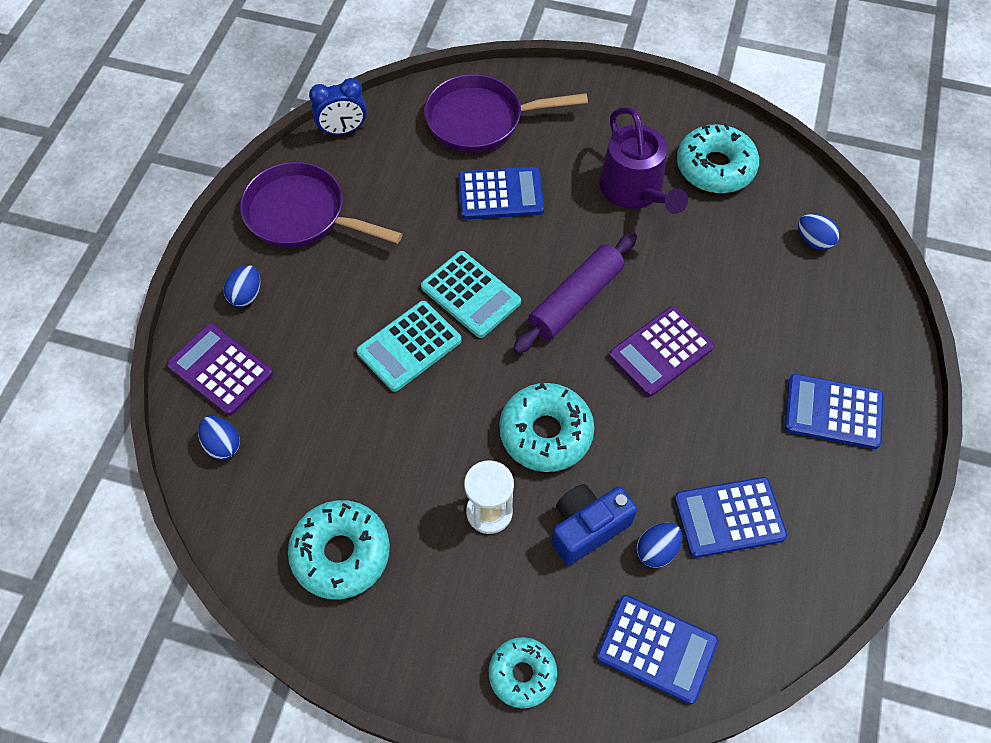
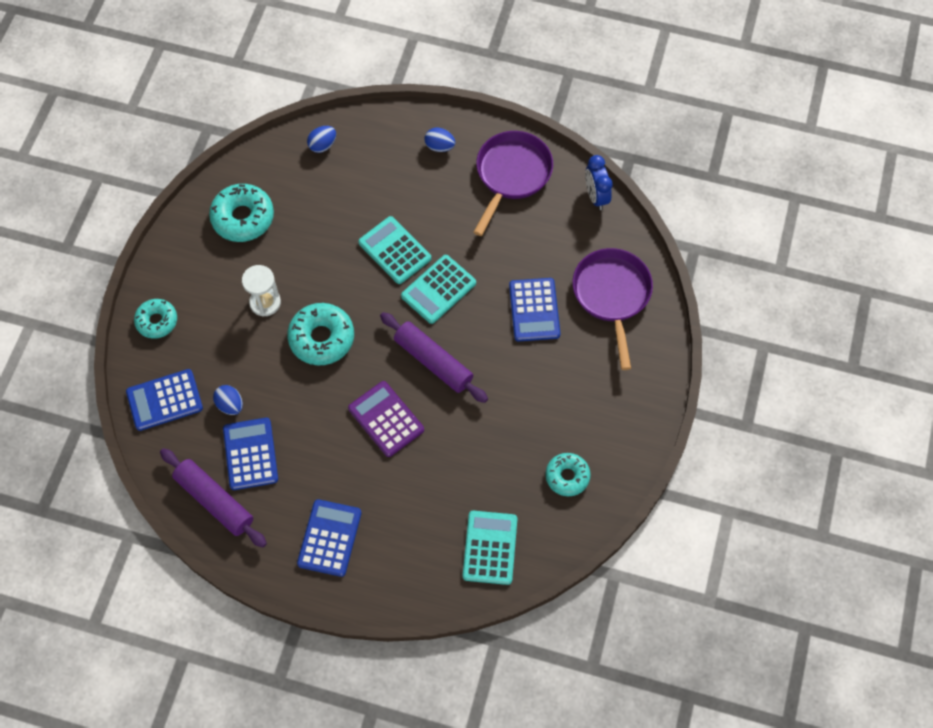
camera: 90 degrees right, 5 degrees up
(220, 370) = (379, 138): purple calculator -> none
(587, 528) = (249, 362): blue camera -> none
(635, 190) = (540, 410): purple watering can -> none
(656, 649) = (164, 400): blue calculator -> blue calculator turned 45 degrees clockwise
(715, 167) = (567, 476): turquoise donut -> turquoise donut, size x0.65
(805, 562) = (214, 501): none -> purple rolling pin
(814, 241) = (490, 547): blue egg -> turquoise calculator

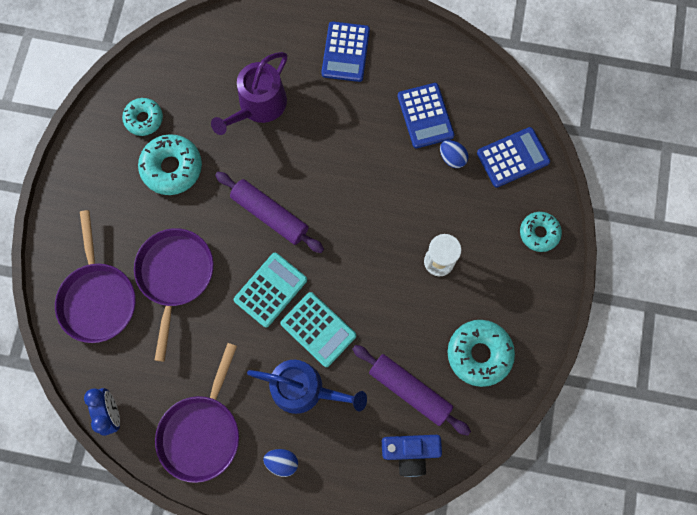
camera: 175 degrees right, 10 degrees up
(214, 501) = (448, 74): purple rolling pin -> purple rolling pin (409, 390)
(321, 338) = (378, 229): turquoise donut -> turquoise donut (172, 168)
(323, 145) = (410, 452): blue egg -> blue camera
(386, 419) = (308, 157): purple calculator -> none
(414, 202) = (304, 389): none -> blue watering can
(436, 481) = (258, 106): none -> purple watering can
(490, 547) = (209, 55): turquoise calculator -> none
(534, 310) = (175, 276): blue calculator -> purple pan

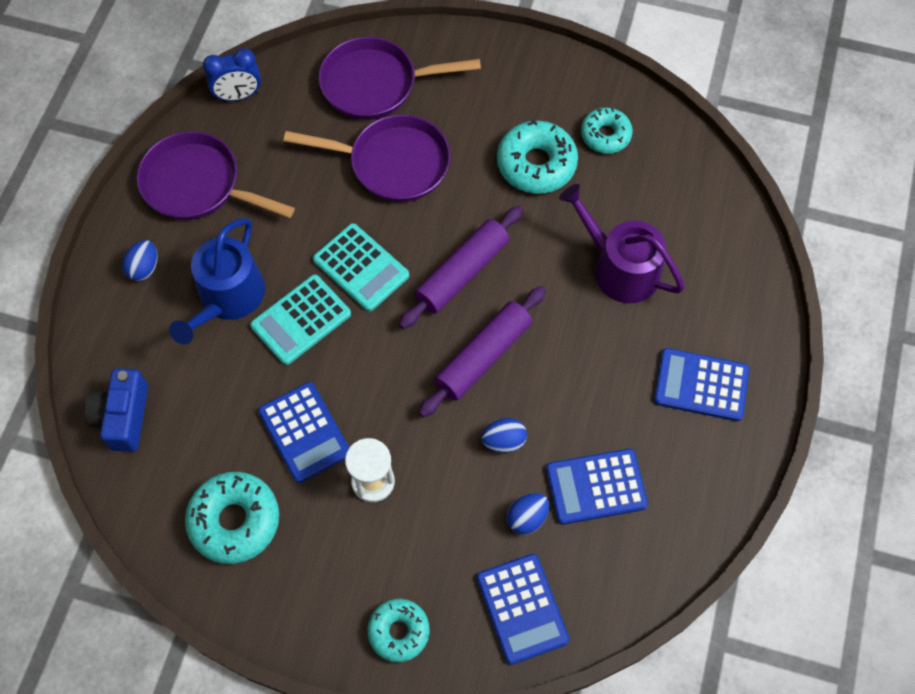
camera: 95 degrees right, 10 degrees down
(399, 176) = (503, 441): none -> blue egg
(408, 314) = (304, 432): none -> blue calculator
(409, 390) = (202, 424): purple rolling pin -> purple rolling pin (483, 356)

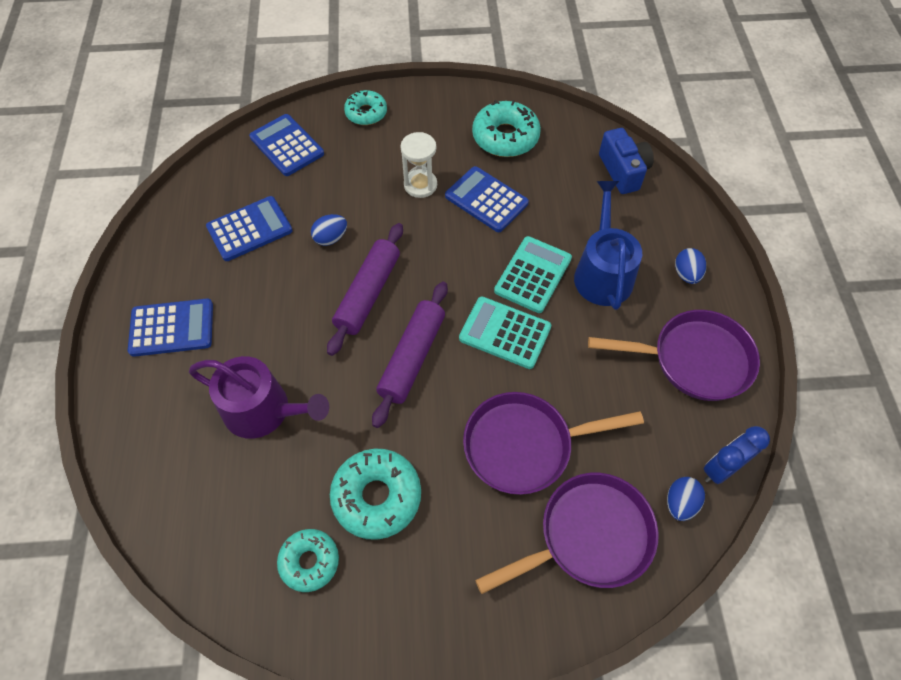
camera: 160 degrees right, 5 degrees down
(527, 518) = (298, 195): blue egg -> blue egg (680, 503)

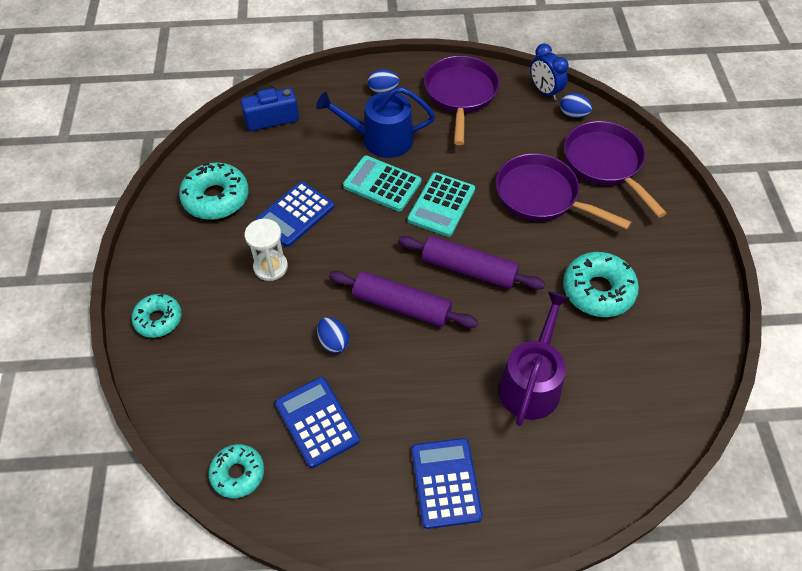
camera: 90 degrees left, 5 degrees down
(287, 145) = (196, 397): blue calculator -> none
(309, 562) = (658, 334): turquoise donut -> turquoise donut (238, 474)
(524, 445) = (541, 196): purple pan -> purple pan turned 135 degrees clockwise

